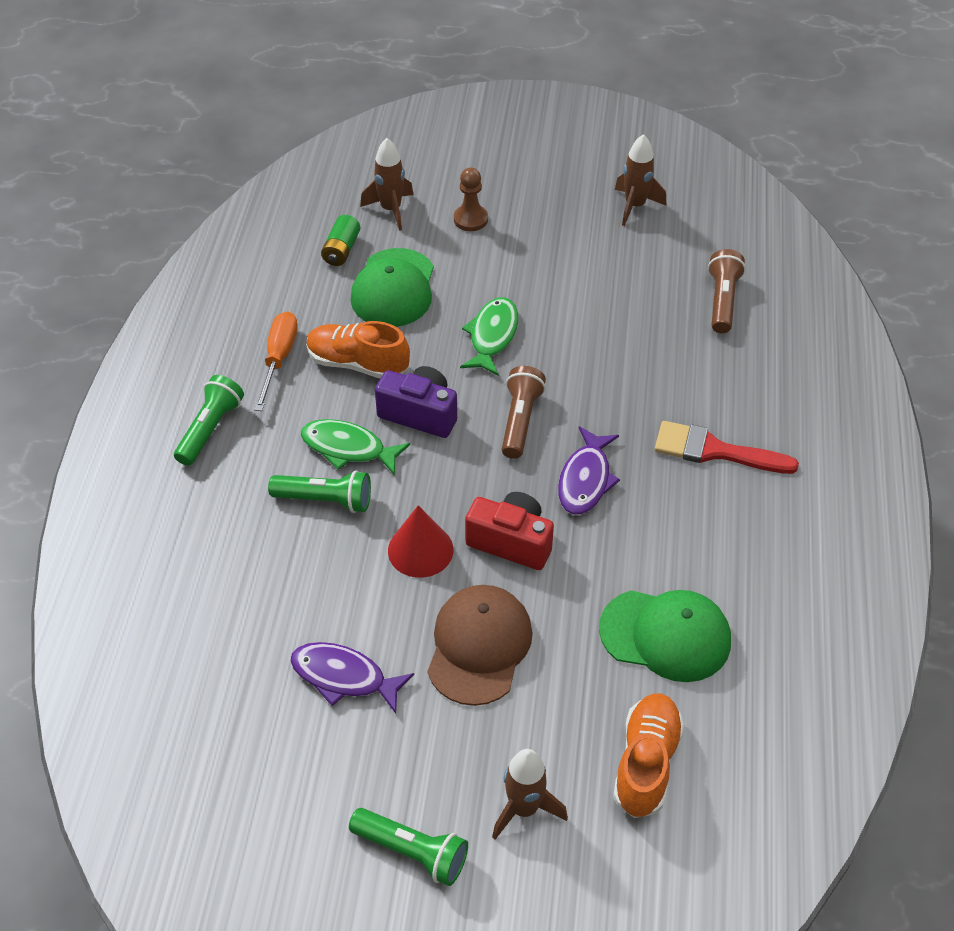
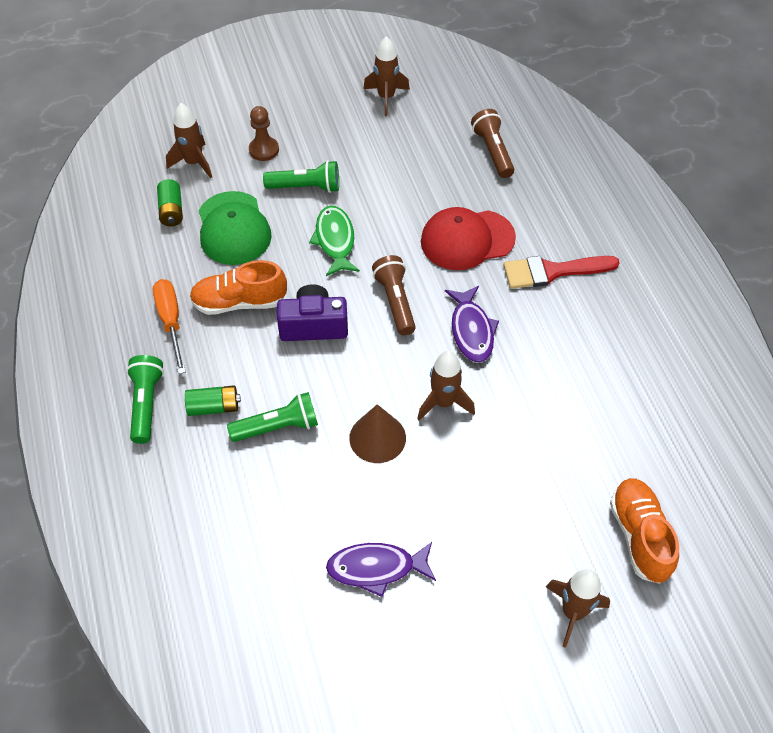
camera: 25 degrees left, 5 degrees up
(273, 456) = (214, 407): none -> green battery
(348, 448) = (272, 376): green fish -> none
(412, 851) = (510, 686): green flashlight -> green flashlight (306, 187)
(420, 550) = (377, 438): red cone -> brown cone
(479, 646) = (467, 497): brown cap -> none
(511, 542) = (443, 403): red camera -> brown rocket
(637, 384) = (467, 240): none -> red cap
(665, 635) = (598, 430): green cap -> none

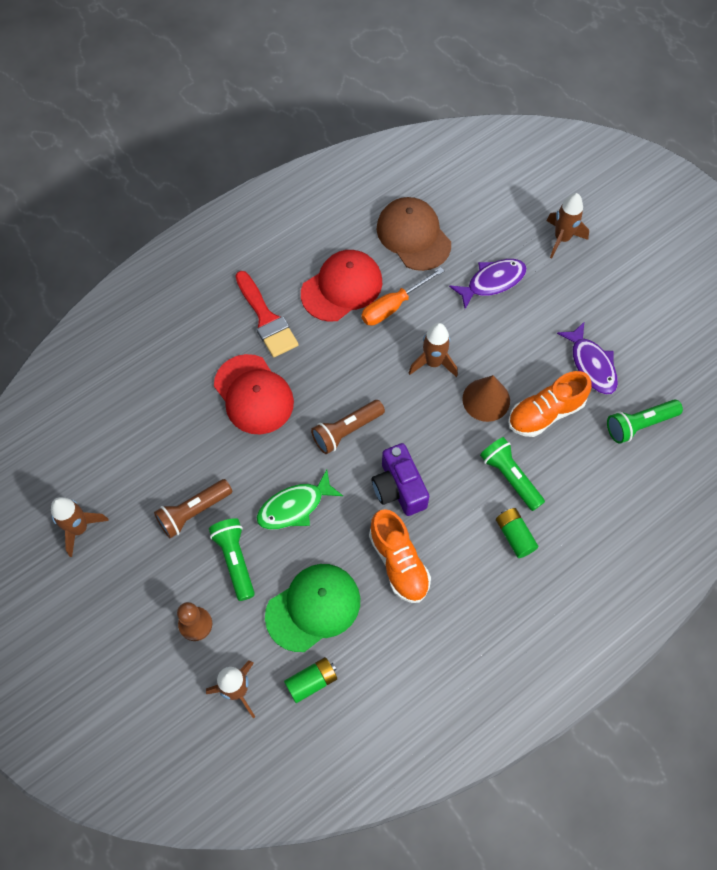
camera: 110 degrees left, 10 degrees up
(146, 404) = (537, 594): green flashlight -> green flashlight (639, 425)
(171, 322) = (445, 615): orange screwdriver -> orange screwdriver (393, 306)
(471, 330) = (354, 363): purple fish -> purple fish (492, 282)
(492, 151) = (131, 404): brown flashlight -> brown flashlight (193, 512)
(571, 347) = (342, 287): none -> red cap
(624, 440) = (413, 236): none -> brown cap
(639, 536) = (487, 212): orange shoe -> orange shoe (545, 413)

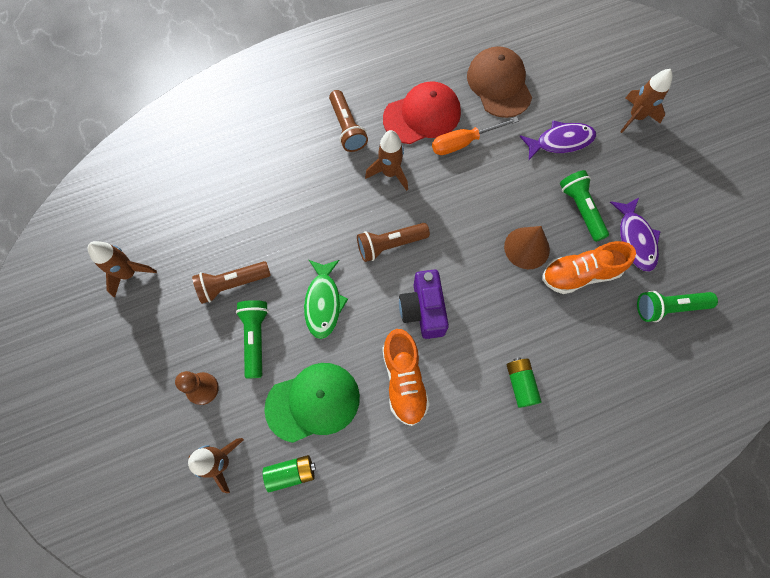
camera: 15 degrees right, 5 degrees up
(253, 394) = (316, 192): red cap -> none
(266, 319) = (347, 128): red brush -> brown flashlight
(294, 506) = (323, 303): green fish -> green fish turned 75 degrees counterclockwise
(433, 362) = (486, 202): brown rocket -> brown rocket (390, 173)
(510, 477) = (530, 326): green flashlight -> green flashlight (580, 209)

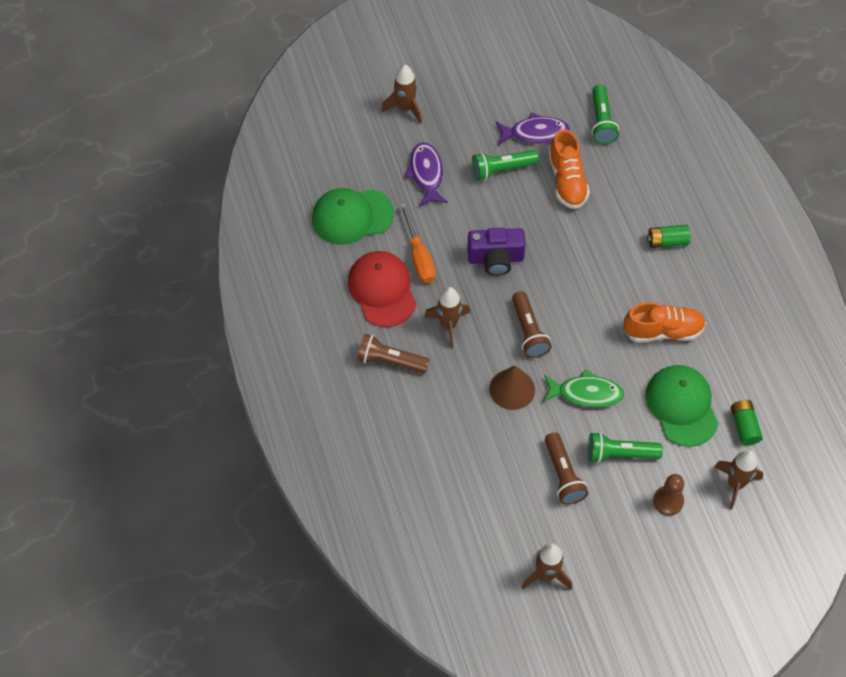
camera: 85 degrees left, 10 degrees down
(347, 128) = (390, 361): brown flashlight -> brown flashlight turned 150 degrees counterclockwise
(423, 310) = (596, 309): purple camera -> purple camera (495, 259)
(499, 84) = (352, 216): brown cap -> green cap
(526, 248) = (538, 218): brown cone -> brown cone (512, 389)

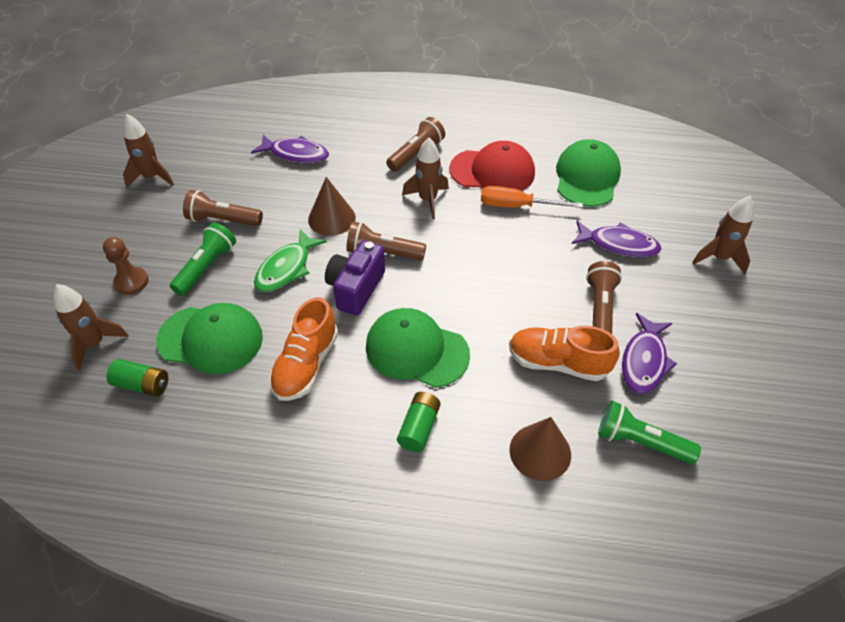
camera: 115 degrees right, 10 degrees down
(445, 465) = (296, 154): none -> purple fish
(495, 259) = (483, 259): purple camera -> purple camera (356, 288)
(502, 169) = (599, 308): green flashlight -> brown flashlight
(608, 268) = (416, 350): none -> green cap
(642, 171) = (540, 452): none -> brown cone

